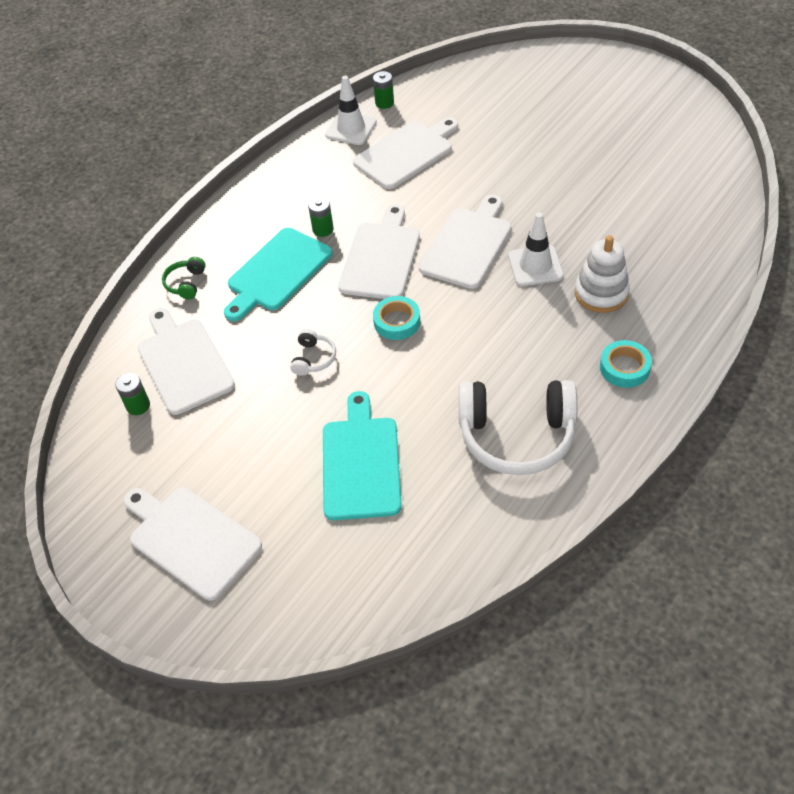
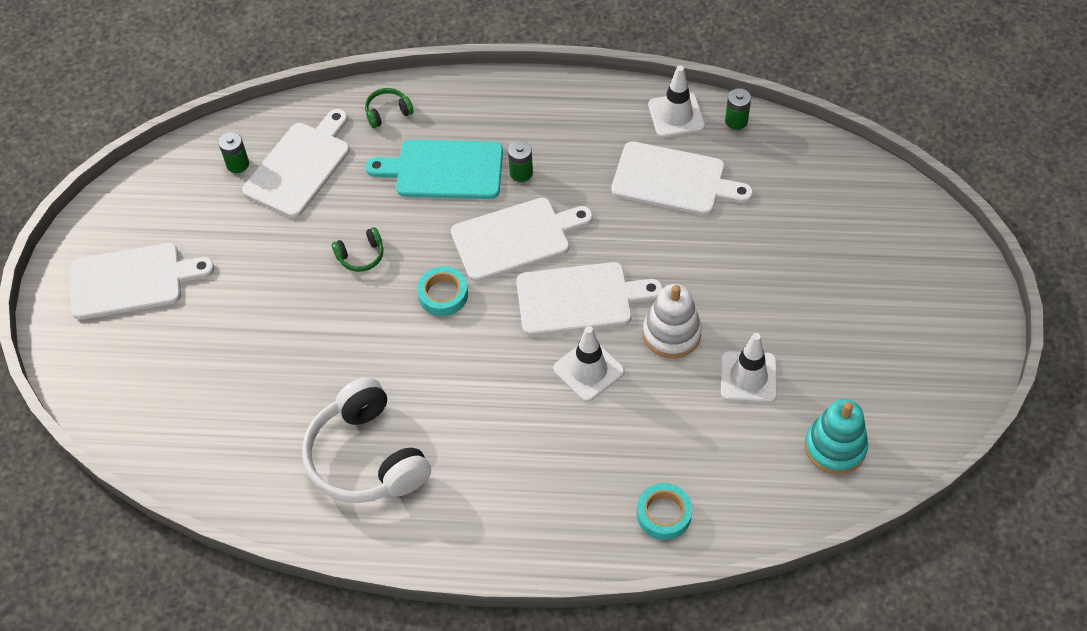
camera: 55 degrees right, 5 degrees up
(191, 539) = (132, 280): white cutting board -> white cutting board turned 75 degrees clockwise
(313, 358) = (361, 256): white headphones -> green headphones
(361, 463) = (269, 354): turquoise cutting board -> none
(601, 293) = (588, 444): white stacking toy -> white stacking toy (671, 333)
(604, 186) = (748, 377): none -> white traffic cone
(624, 368) = (501, 508): turquoise tape -> turquoise tape (664, 514)
(691, 170) = (835, 447): none -> turquoise stacking toy

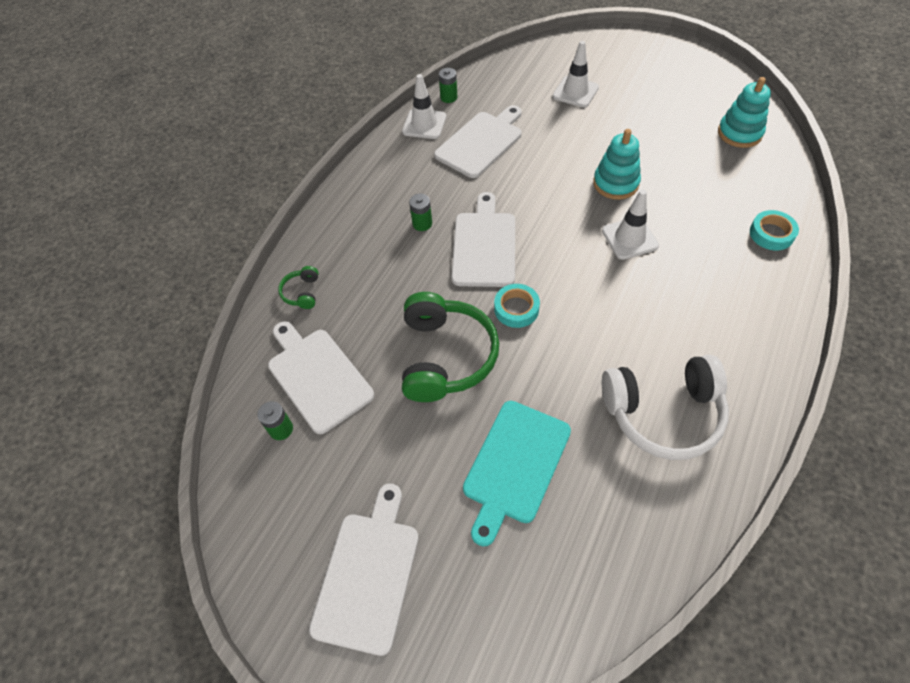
camera: 65 degrees left, 0 degrees up
(361, 256) = (445, 356): green headphones -> green headphones, size x2.29
(444, 170) = (389, 271): turquoise cutting board -> turquoise cutting board (515, 465)
(579, 299) = (561, 224): white cutting board -> none
(671, 333) = (615, 183): white stacking toy -> turquoise stacking toy
(748, 377) = (668, 156): white traffic cone -> white traffic cone (575, 92)

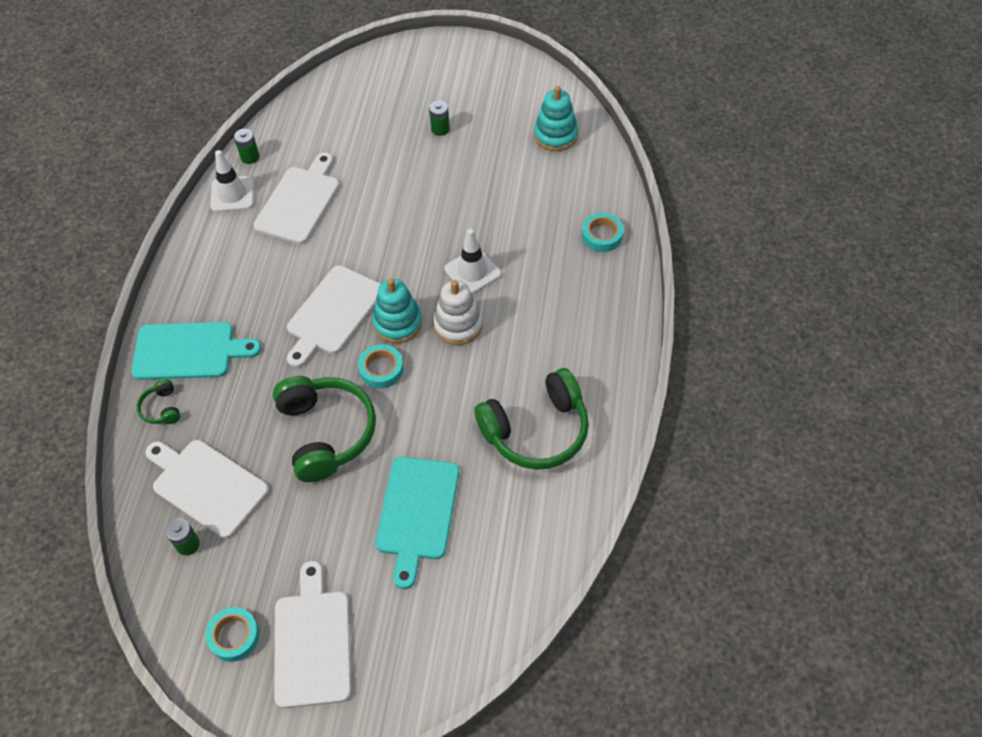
camera: 20 degrees left, 0 degrees up
(292, 540) = (234, 636): none -> turquoise tape
(343, 247) = (188, 351): none -> turquoise cutting board
(422, 223) = (263, 305): green battery -> green battery (440, 129)
(484, 245) = (333, 313): white cutting board -> white cutting board turned 135 degrees counterclockwise
(575, 92) = (383, 122): white traffic cone -> none
(603, 285) = (458, 325): none -> white stacking toy
(615, 183) = (447, 217): turquoise stacking toy -> turquoise stacking toy (398, 323)
(663, 413) = (536, 430): white headphones -> green headphones

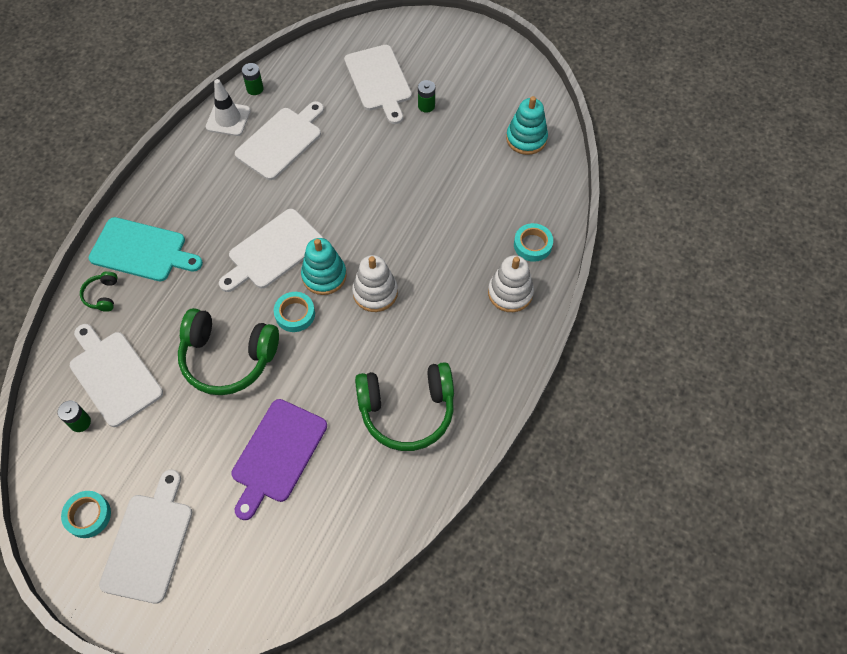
camera: 15 degrees right, 5 degrees up
(326, 433) = (228, 358): green headphones -> green headphones turned 105 degrees clockwise
(381, 117) = (379, 81): none -> white cutting board
(417, 513) = (277, 454): turquoise cutting board -> purple cutting board
(472, 271) = (406, 247): white traffic cone -> none
(597, 287) = (510, 293): none -> white stacking toy

